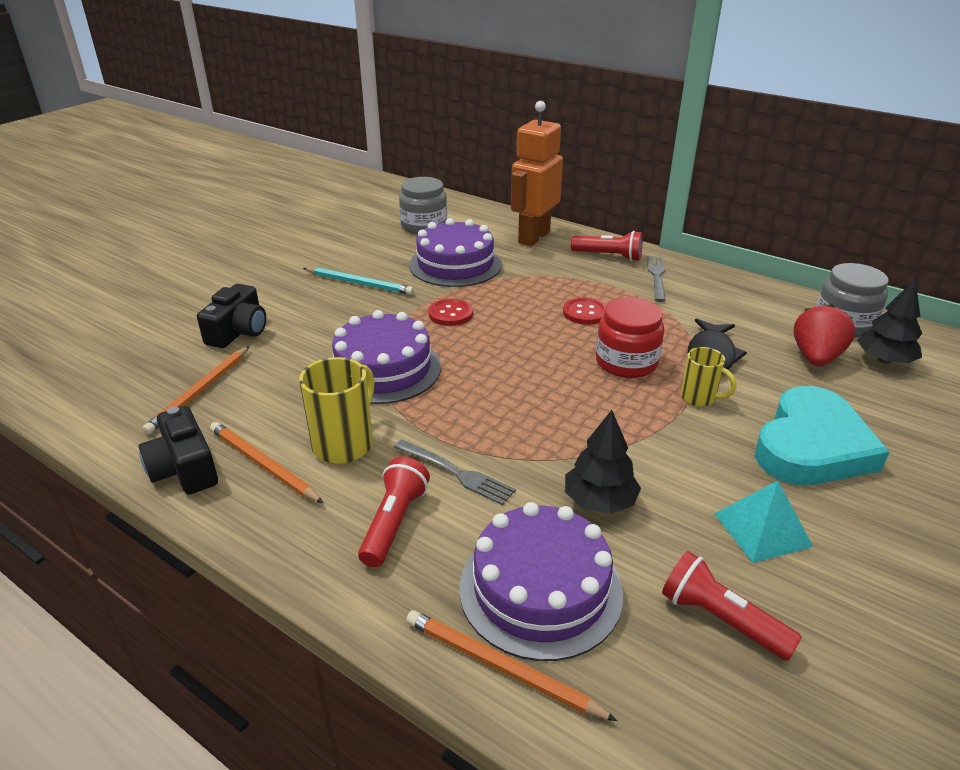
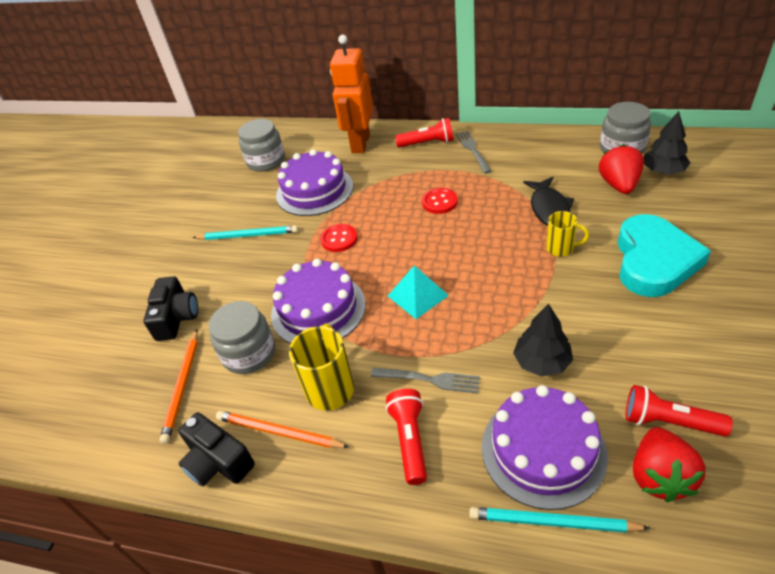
camera: 15 degrees left, 10 degrees up
(285, 385) = (249, 353): none -> grey jar
(501, 668) = (553, 522): orange pencil -> turquoise pencil
(626, 362) = (494, 236): red jar -> none
(670, 673) = (659, 476): none -> red strawberry
(762, 529) = (658, 341): turquoise pyramid -> turquoise pyramid (417, 295)

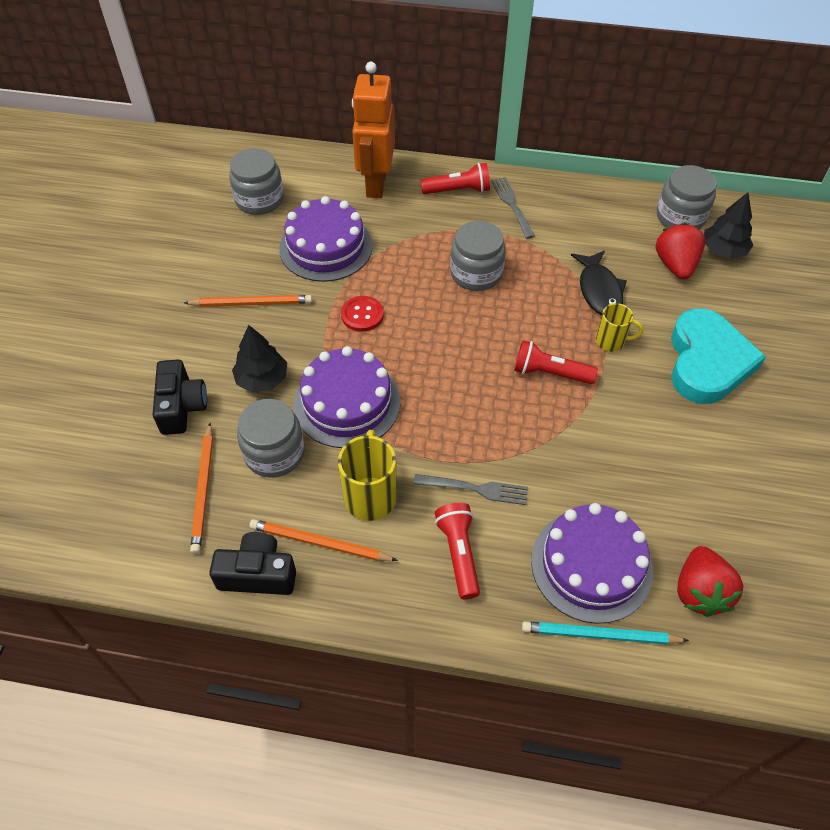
camera: 10 degrees left, 10 degrees up
(218, 462) = (258, 574): black camera -> black camera turned 150 degrees clockwise
(247, 235) = (251, 303): turquoise pencil -> orange pencil
(417, 295) = (457, 391): turquoise pyramid -> none
(439, 202) = (476, 273): red button -> grey jar
(541, 362) = (590, 472): black tree -> black tree (262, 379)
(669, 422) = (711, 538): red flashlight -> red flashlight (549, 373)

